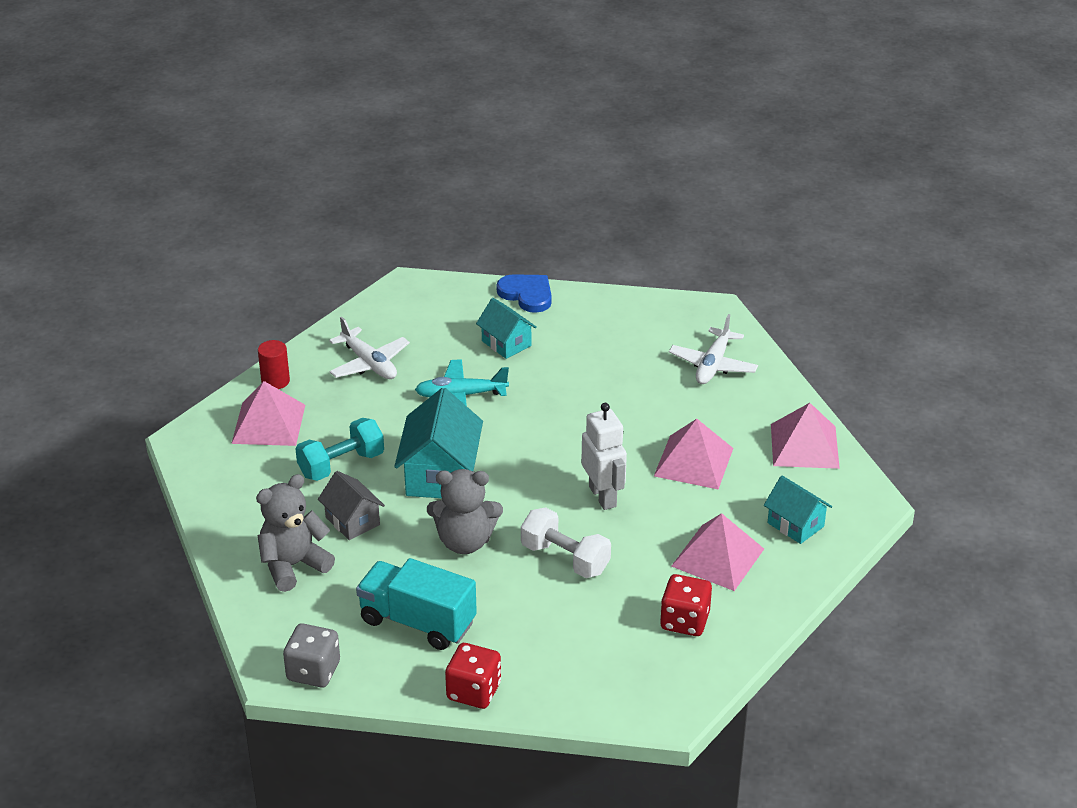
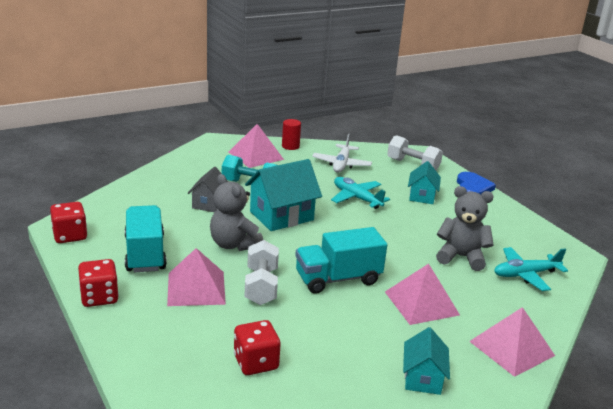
camera: 50 degrees right, 10 degrees down
(293, 565) = (153, 199): grey teddy bear -> grey teddy bear (461, 257)
(313, 671) = (70, 236): grey dice -> red dice
(431, 308) = (413, 165): none -> white dumbbell
(603, 496) = (338, 279): white robot -> turquoise truck
(713, 365) = (525, 274): white plane -> turquoise plane
(718, 557) = (340, 352): pink pyramid -> pink pyramid (196, 288)

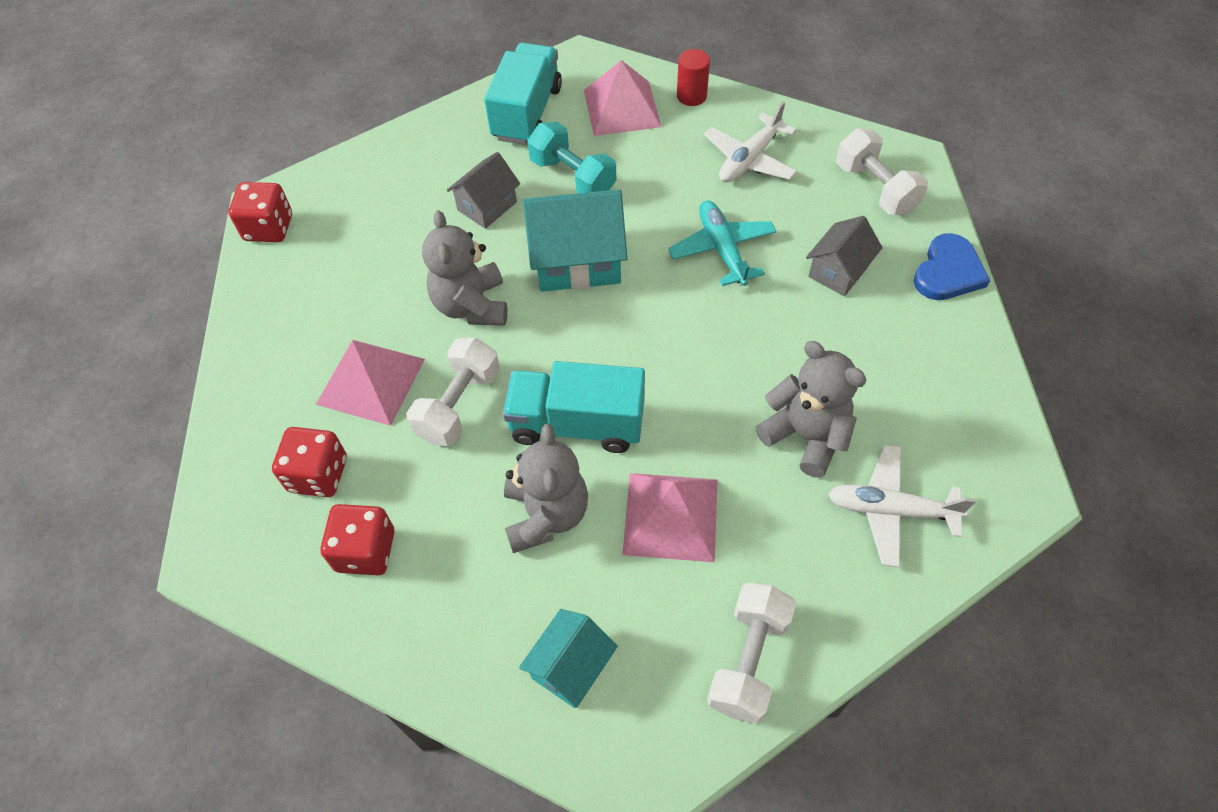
camera: 30 degrees right, 30 degrees up
(99, 297) = (243, 361): red dice -> red dice (318, 474)
(145, 254) = (343, 292): turquoise truck -> turquoise truck (527, 113)
(353, 319) = (546, 515): none -> grey teddy bear
(422, 196) = (838, 271): turquoise house -> grey house
(512, 348) = (748, 660): pink pyramid -> white dumbbell
(525, 274) = (890, 510): turquoise plane -> white plane

